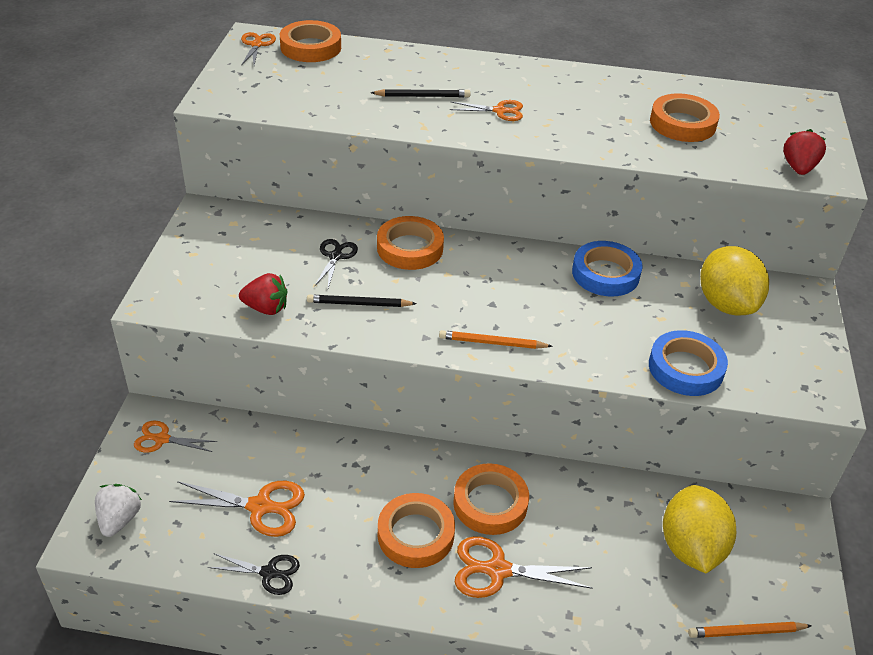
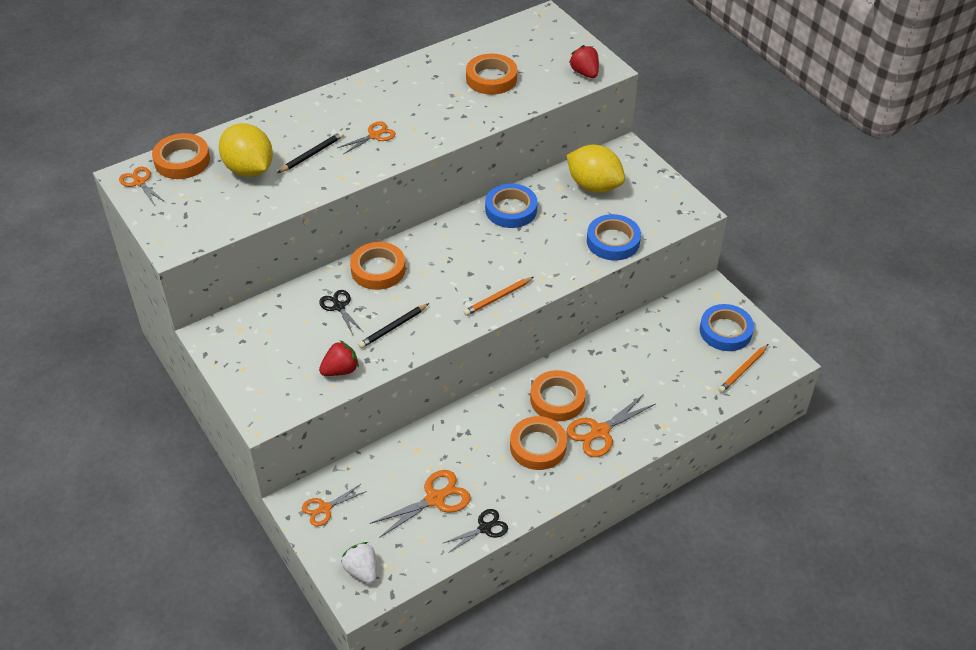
camera: 40 degrees left, 5 degrees up
(691, 547) = (679, 346): yellow lemon -> yellow lemon (249, 169)
(769, 572) = (725, 331): none -> blue tape

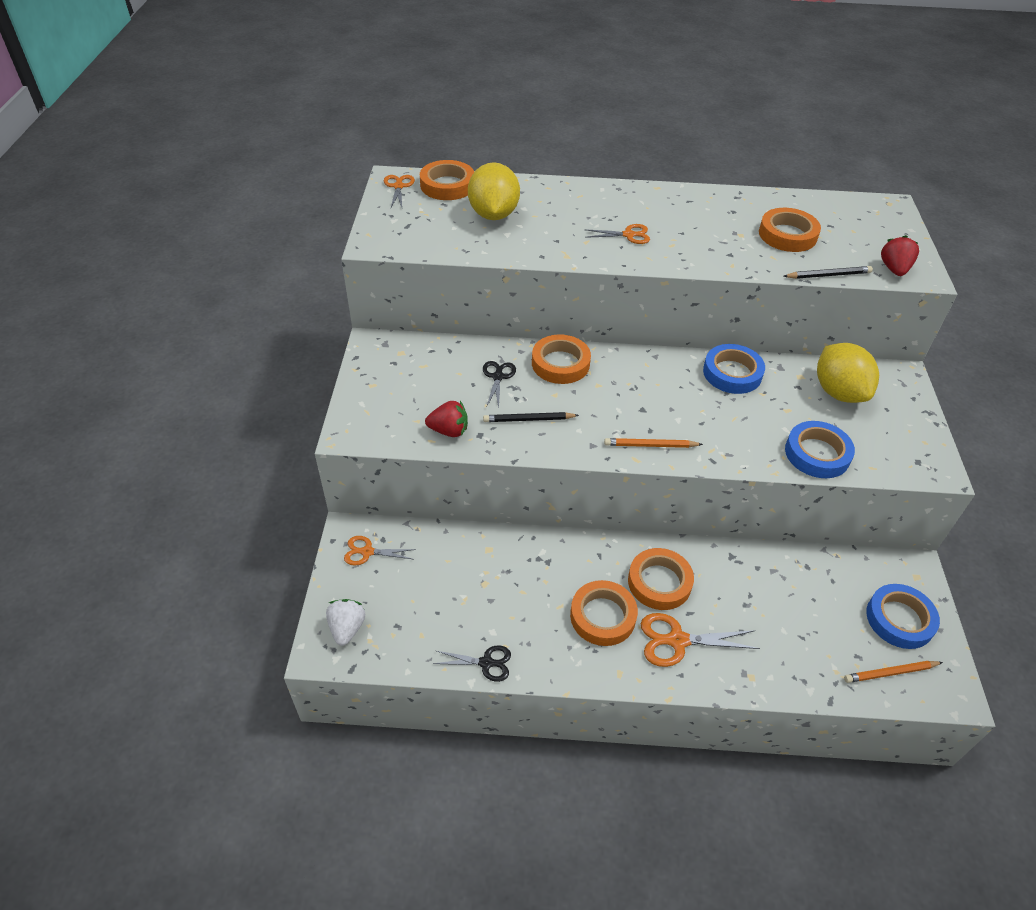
camera: 35 degrees right, 0 degrees up
(312, 154) = (558, 226): black pencil -> black pencil (828, 275)
(435, 499) = (465, 604): orange scissors -> none

